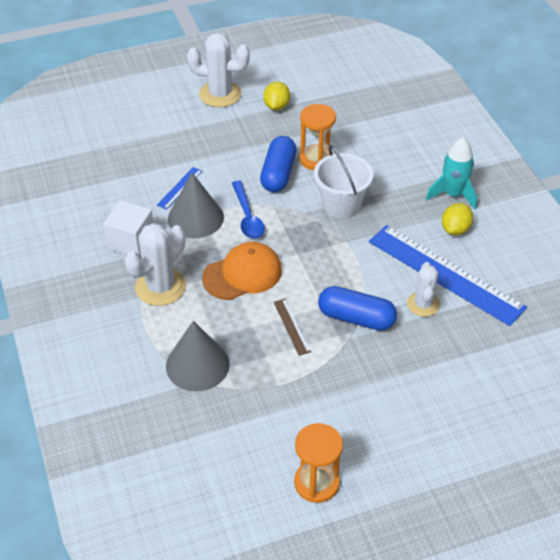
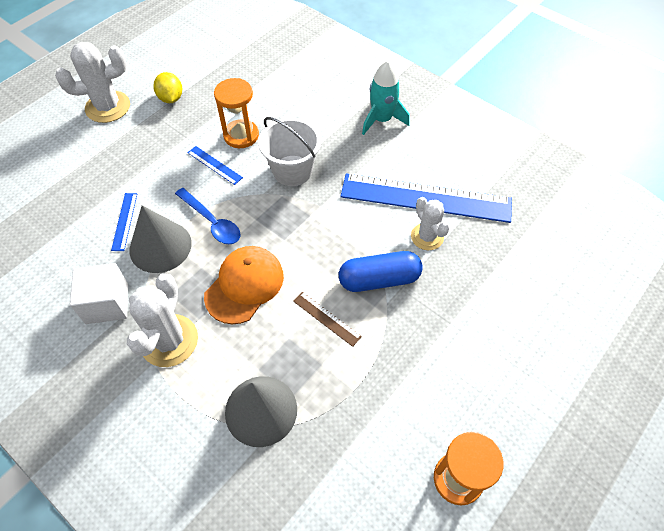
camera: 30 degrees left, 10 degrees up
(278, 174) = (214, 165): blue capsule -> blue ruler
(455, 229) = (405, 151): yellow lemon -> none

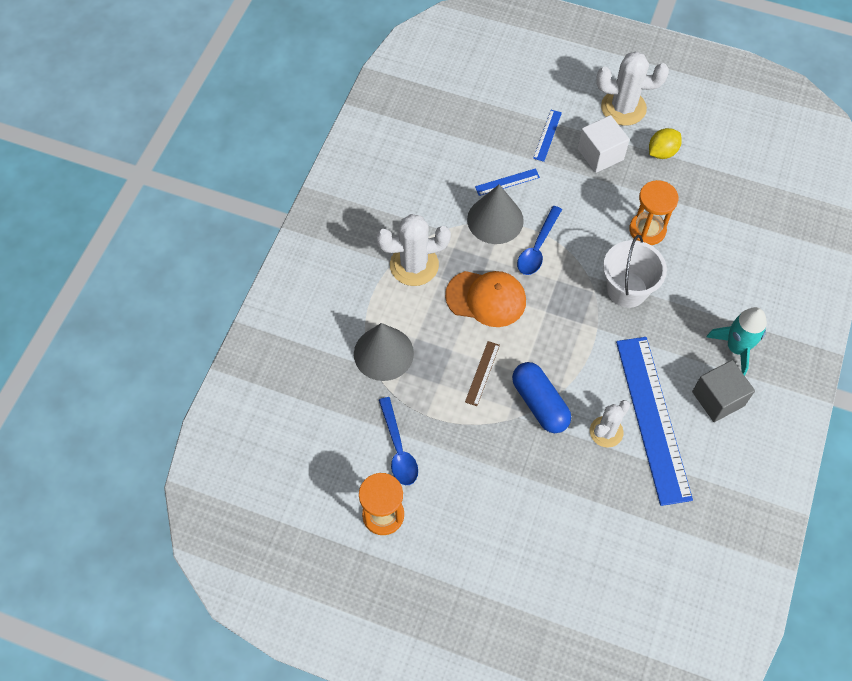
camera: 70 degrees right, 5 degrees up
(107, 303) = (427, 207): white cube -> white cube (600, 154)
(108, 107) = (623, 108): white cactus -> white cactus turned 45 degrees counterclockwise
(214, 165) = (600, 223): blue ruler -> blue ruler (547, 135)
(383, 434) = (398, 449): none -> blue spoon
(423, 148) = (718, 399): none -> grey cube

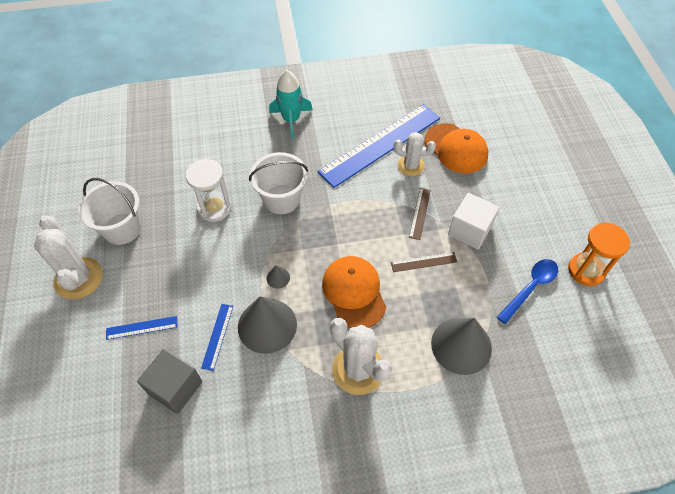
camera: 120 degrees left, 5 degrees down
(507, 182) = (217, 336): blue ruler -> blue ruler turned 60 degrees clockwise
(537, 247) = (278, 278): blue spoon -> grey cone
(539, 403) = (420, 213): blue capsule -> brown ruler
(600, 154) = (146, 274): white cube -> white cube (469, 230)
(605, 494) = (456, 148): none -> orange cap
(647, 230) = (214, 208): orange hourglass -> white hourglass
(662, 152) = (122, 228): yellow lemon -> white bucket
(718, 399) = (339, 116): grey cube -> grey cube (175, 387)

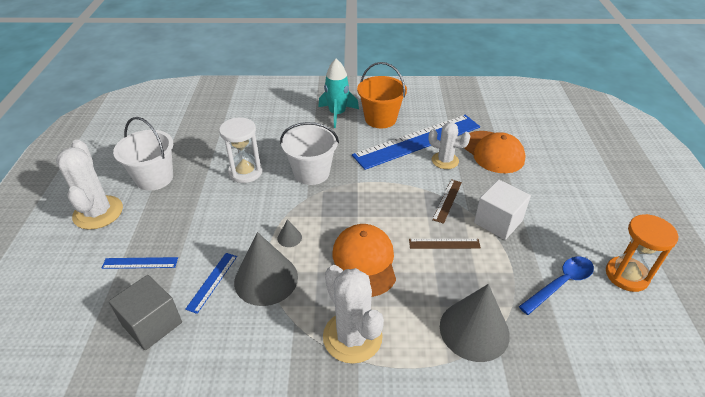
camera: 10 degrees right, 15 degrees down
(337, 120) = (380, 119): none -> orange bucket

